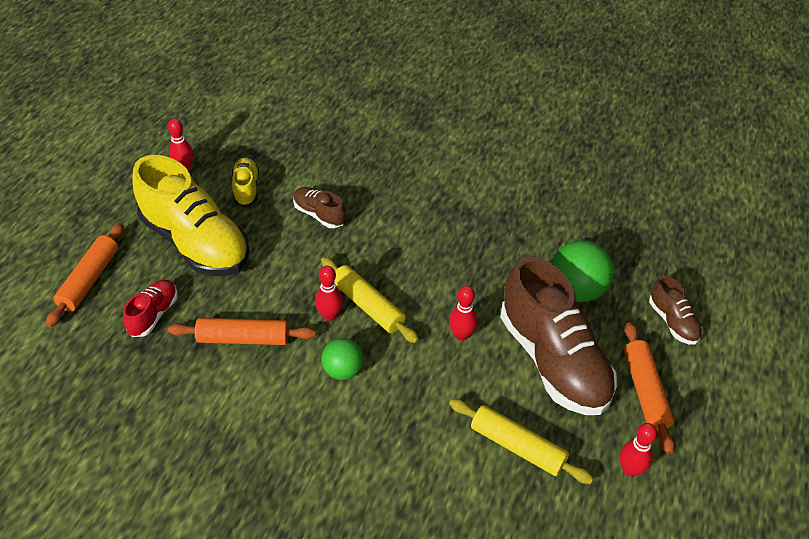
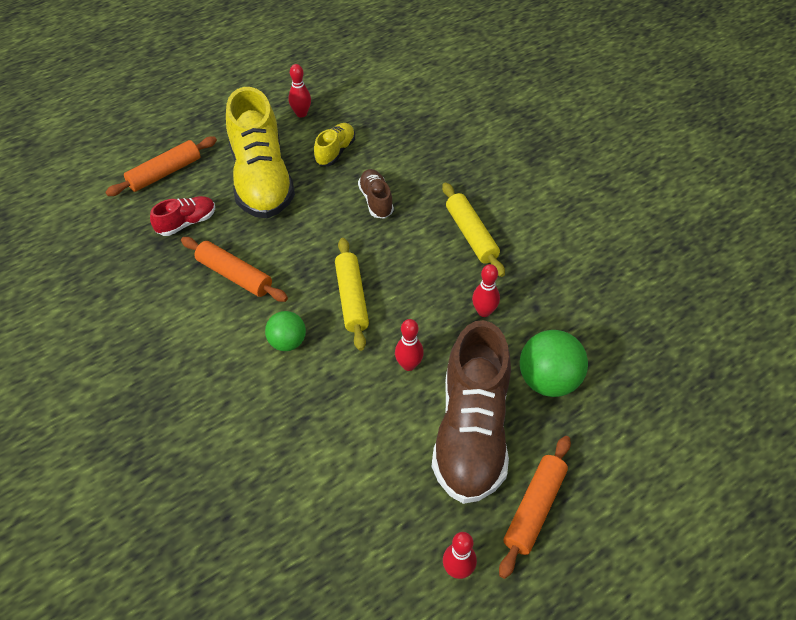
camera: 35 degrees right, 5 degrees up
(330, 315) = (314, 291): red bowling pin -> red bowling pin (484, 311)
(517, 446) = (375, 488): yellow rolling pin -> yellow rolling pin (471, 235)
(672, 322) = (620, 460): brown shoe -> none

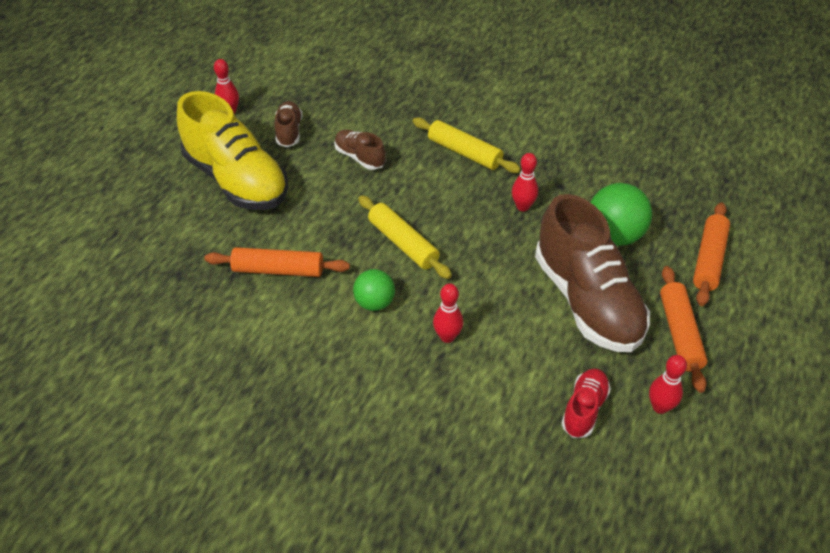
camera: 30 degrees left, 5 degrees down
(165, 173) = (132, 211): orange rolling pin -> orange rolling pin (709, 260)
(186, 223) = (192, 245): red shoe -> red shoe (584, 409)
(335, 152) = (289, 132): yellow shoe -> brown shoe
(408, 365) = (495, 274): red bowling pin -> red bowling pin (447, 337)

